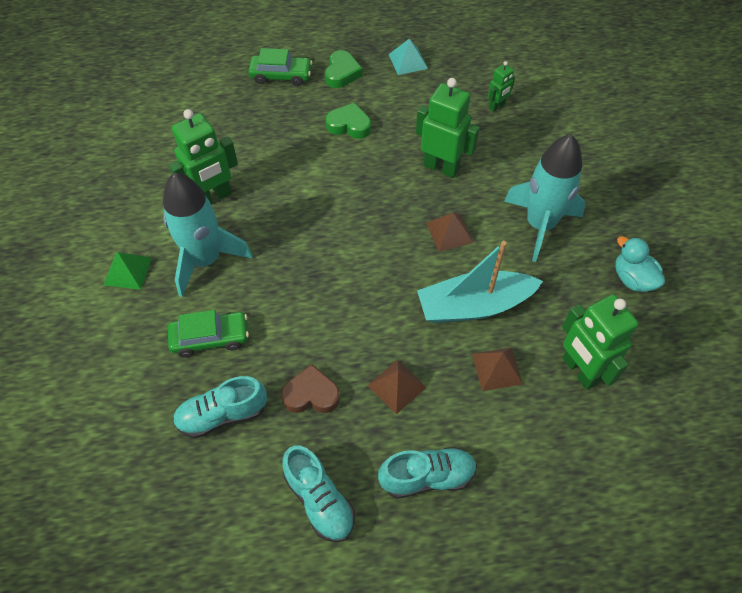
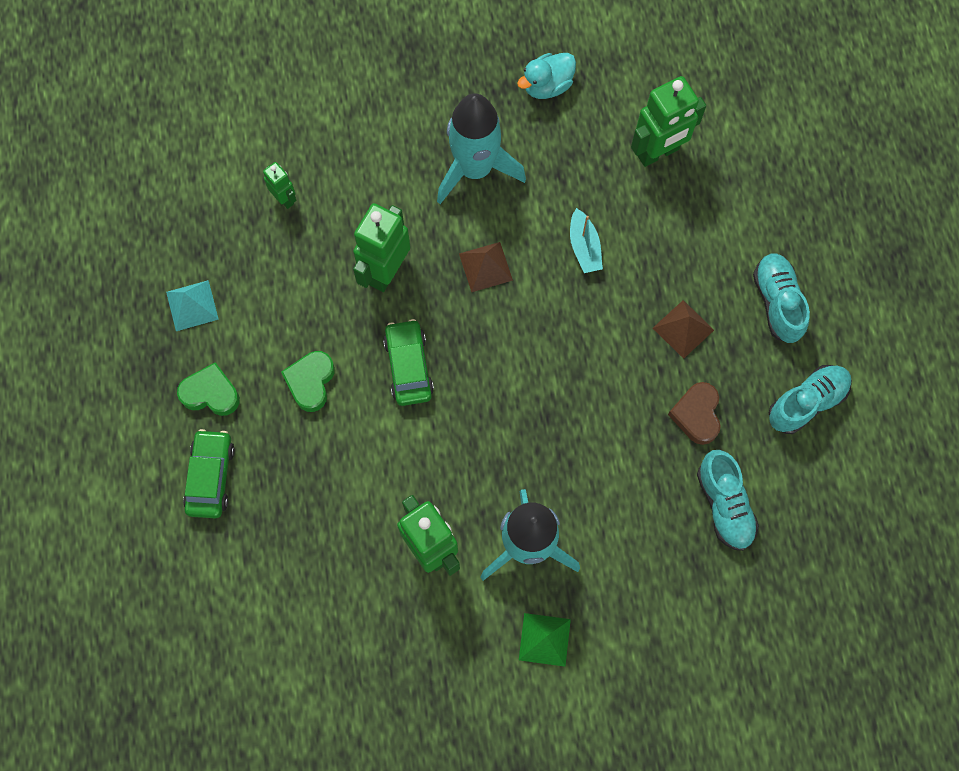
camera: 90 degrees left, 15 degrees up
(210, 338) = (633, 528): green car -> green car (408, 366)
(474, 306) = (584, 247): turquoise boat -> turquoise boat, size x0.51
(497, 368) = (659, 230): brown pyramid -> none

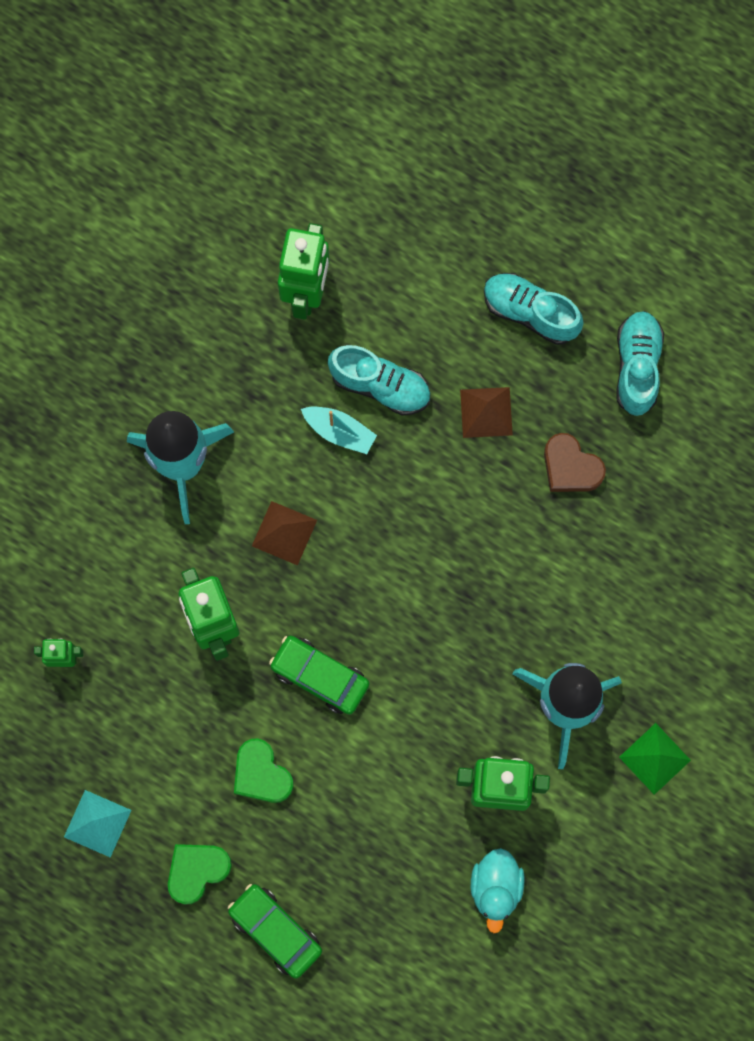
camera: 50 degrees left, 5 degrees up
(547, 85) = (157, 332): turquoise duck -> turquoise duck (496, 888)
(724, 505) = (666, 512): turquoise shoe -> turquoise shoe (380, 385)

